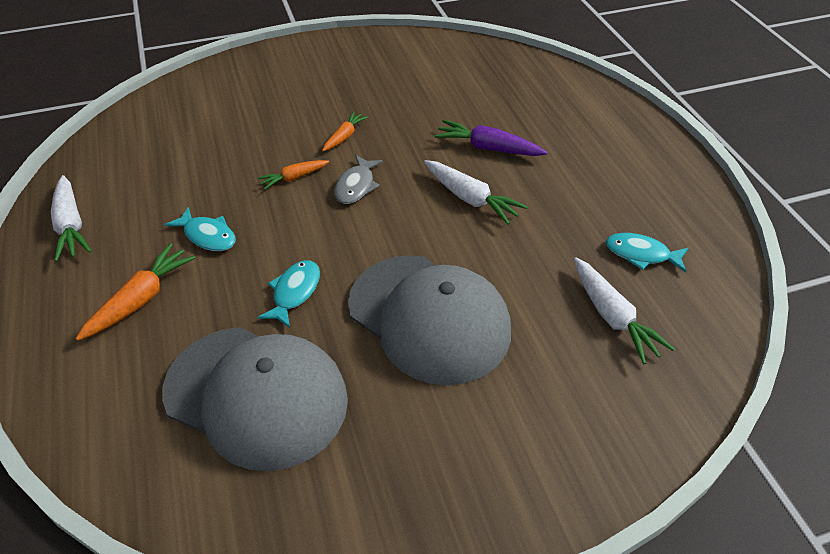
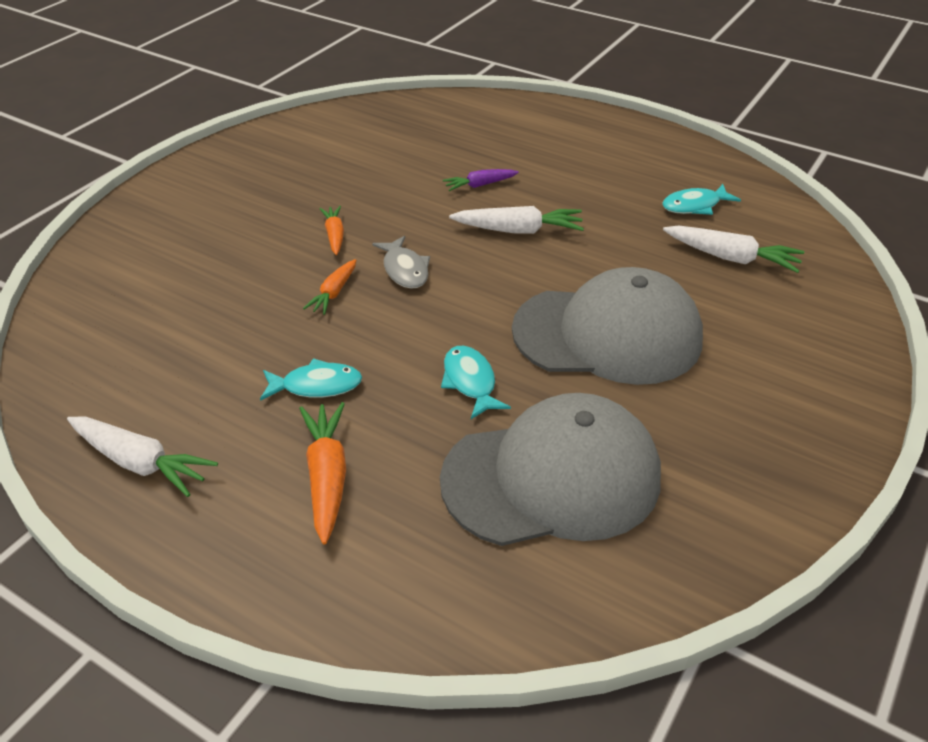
camera: 40 degrees left, 5 degrees down
(488, 148) = (480, 185): purple carrot -> purple carrot, size x0.62

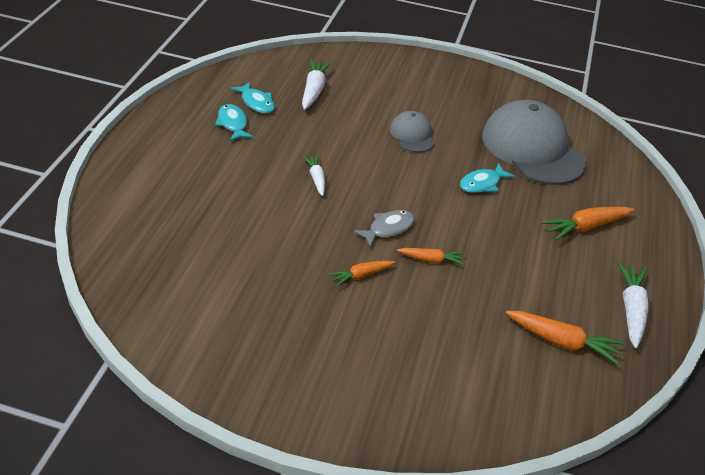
camera: 110 degrees left, 0 degrees up
(139, 369) = (562, 342): none -> orange carrot
(316, 386) = (523, 247): turquoise fish -> turquoise fish (233, 124)
(480, 185) = (259, 205): purple carrot -> none
(519, 230) = (316, 178): white carrot -> white carrot, size x0.62
(608, 334) = (412, 135): grey cap -> grey cap, size x0.49

